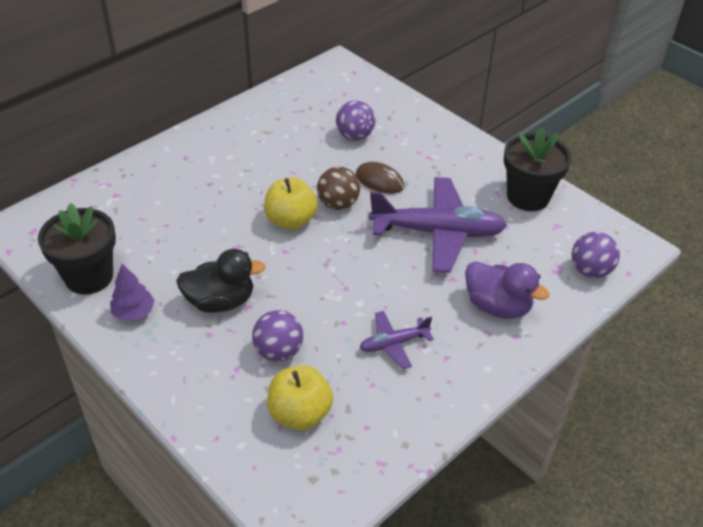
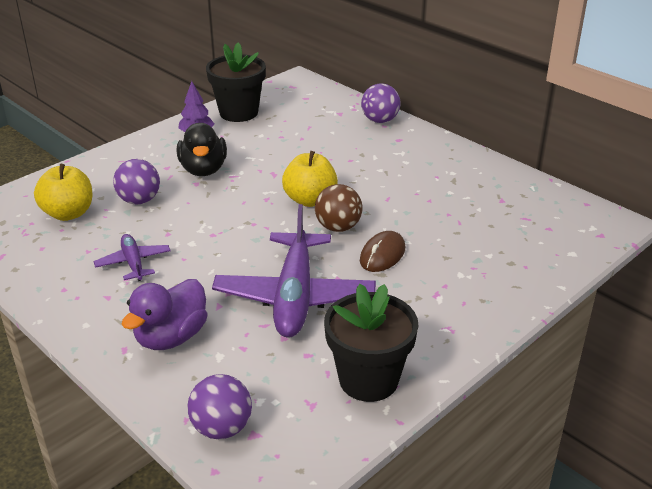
camera: 90 degrees right, 10 degrees down
(355, 136) = (462, 237): purple ball -> purple ball (380, 120)

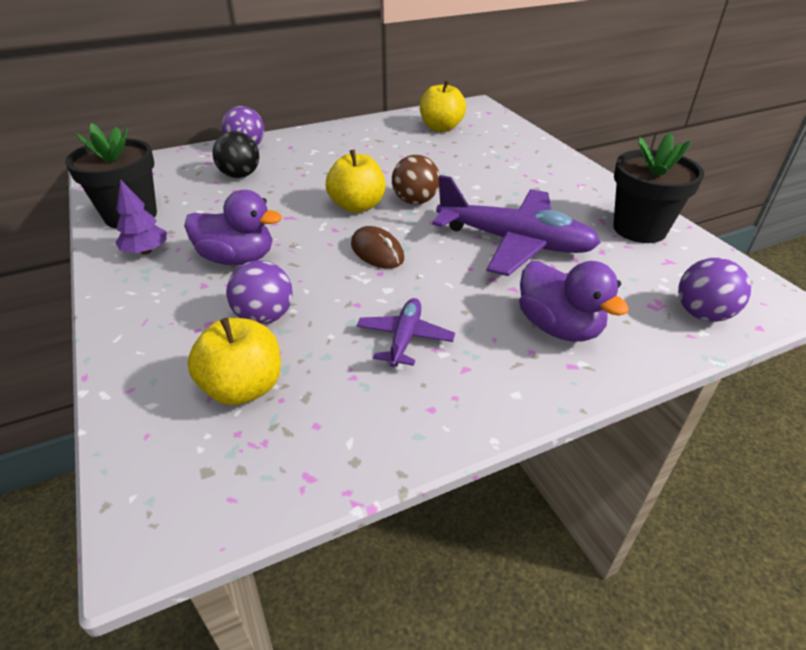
camera: 70 degrees left, 5 degrees up
(133, 263) = (405, 338): purple plane -> purple plane turned 105 degrees clockwise
(203, 170) = (237, 259): black duck -> purple duck
(327, 133) = (240, 175): none -> black ball
(382, 255) = (470, 190): brown mouse -> brown mouse (377, 251)
(519, 210) = (441, 128): none -> yellow apple

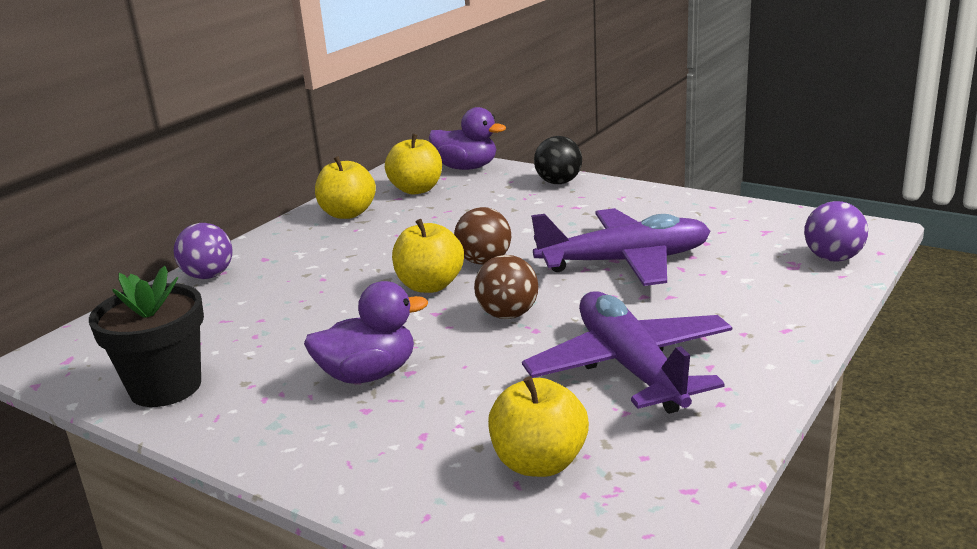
camera: 30 degrees left, 15 degrees down
(146, 251) = (245, 409): purple tree -> none
(240, 175) = (246, 304): black ball -> black ball (558, 182)
(265, 317) = (475, 406): purple ball -> none
(376, 131) = (348, 214): none -> yellow apple
(377, 251) = (508, 315): brown mouse -> brown ball
(405, 338) = (630, 367): purple plane -> purple plane, size x2.03
(559, 327) = (743, 308): purple duck -> purple duck (466, 168)
(639, 229) = (714, 215): black flower pot -> none

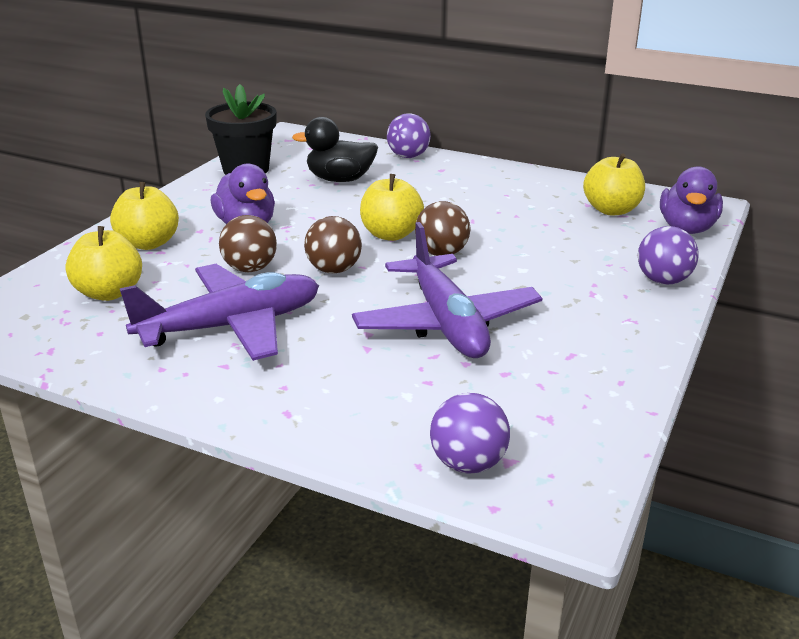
camera: 80 degrees right, 5 degrees up
(253, 317) = (340, 179): none -> black duck
(348, 214) = (540, 187): yellow apple -> yellow apple (148, 243)
(493, 364) = (250, 269): none -> brown ball
(558, 182) = (663, 281): black ball -> purple ball

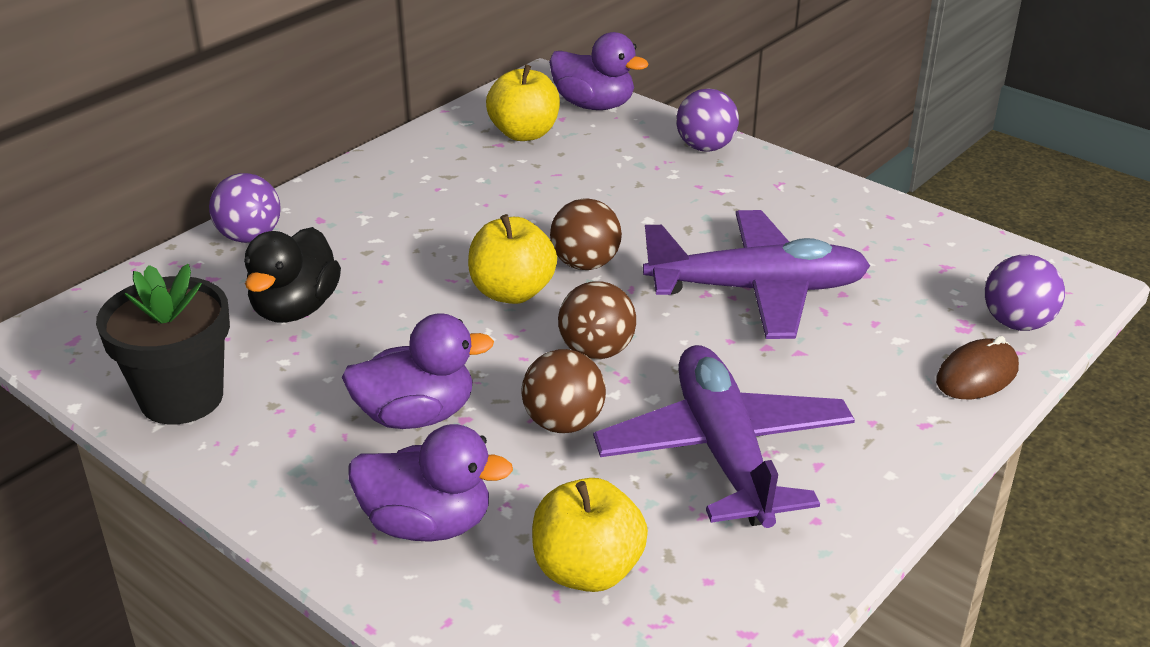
camera: 75 degrees left, 5 degrees up
(148, 243) = (427, 524): yellow apple -> purple duck
(368, 439) = (977, 375): none -> brown mouse

